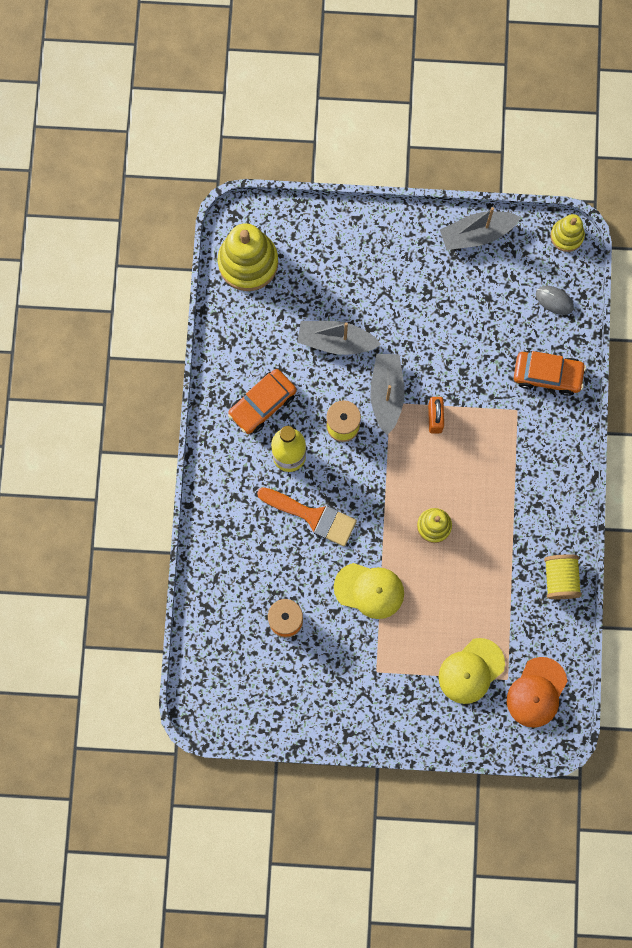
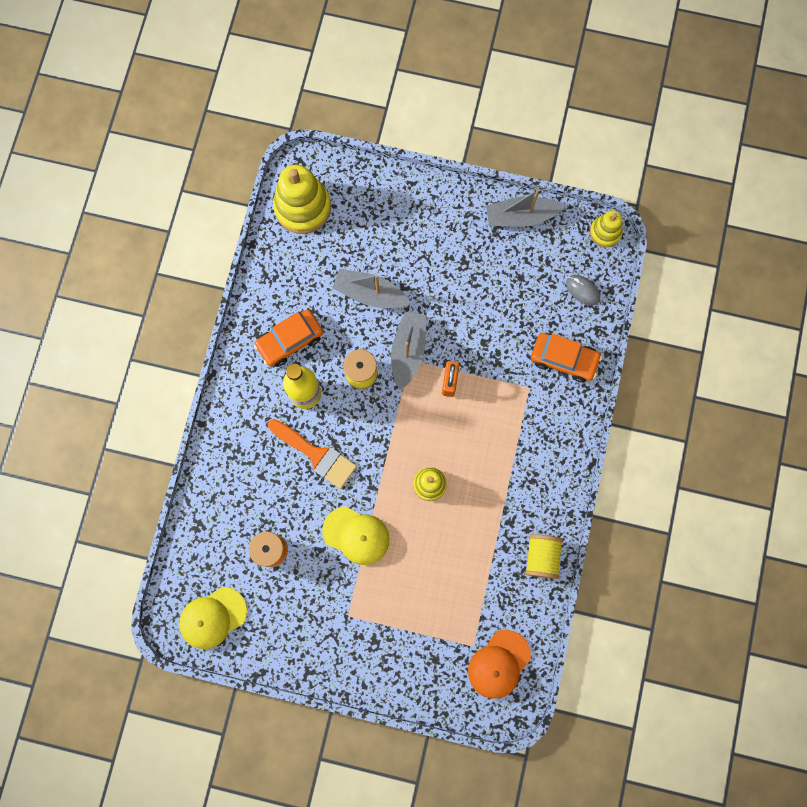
camera: 10 degrees right, 0 degrees up
(471, 671) = (439, 631): yellow cap -> yellow cap (213, 617)

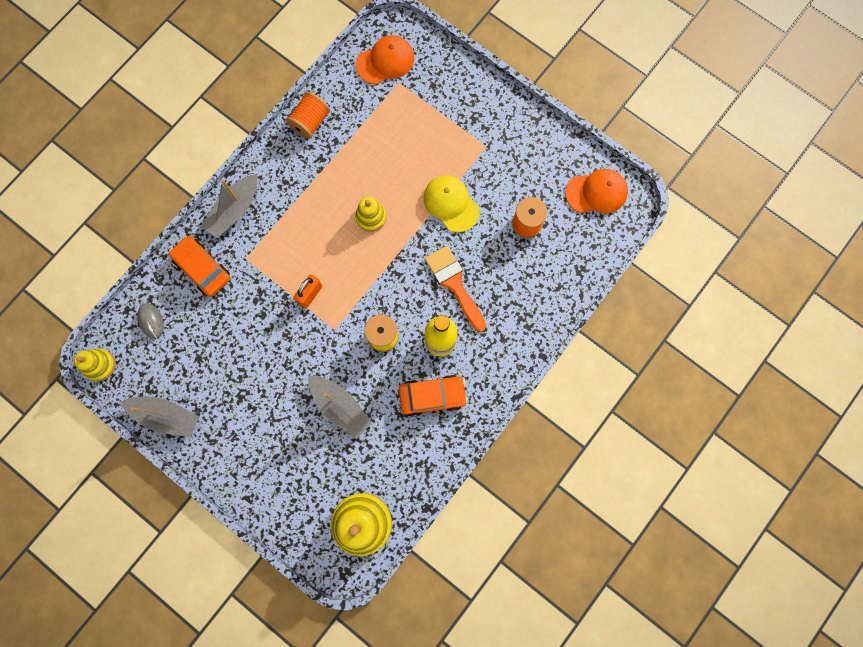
camera: 155 degrees left, 0 degrees up
(213, 617) = (596, 192): yellow cap -> orange cap
(408, 351) = (332, 337): grey boat -> grey boat (234, 210)
(541, 557) = (310, 122): yellow spool -> orange spool

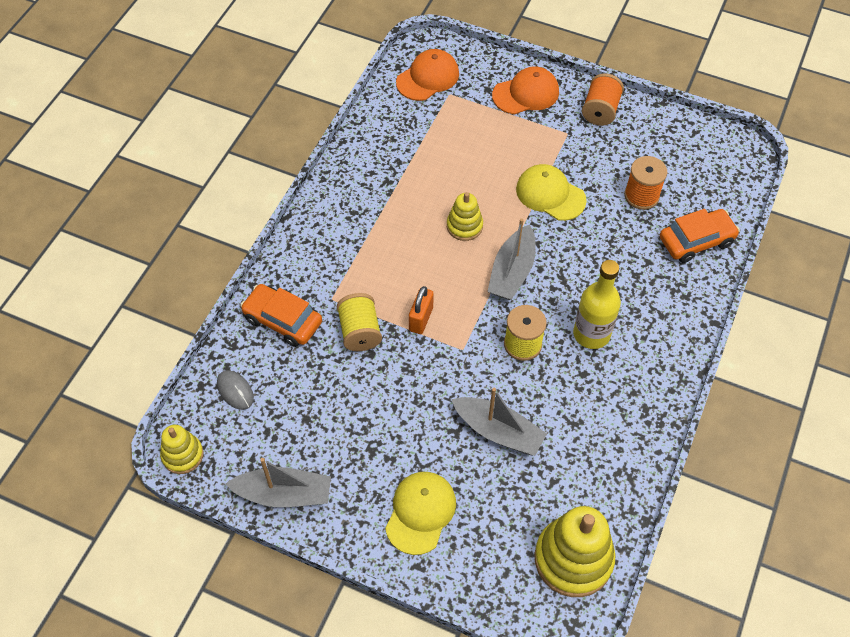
camera: 15 degrees left, 20 degrees down
(234, 210) = (303, 253): grey boat -> grey boat (512, 272)
(259, 293) = (359, 331): none -> yellow spool
(261, 457) = (420, 512): none -> yellow cap
(310, 122) = (363, 149): orange spool -> orange spool (600, 111)
(432, 396) = (605, 394): orange car -> orange car (696, 241)
(454, 284) = (585, 272): orange brush -> none
(596, 192) = (704, 151): orange cap -> orange cap (526, 93)

